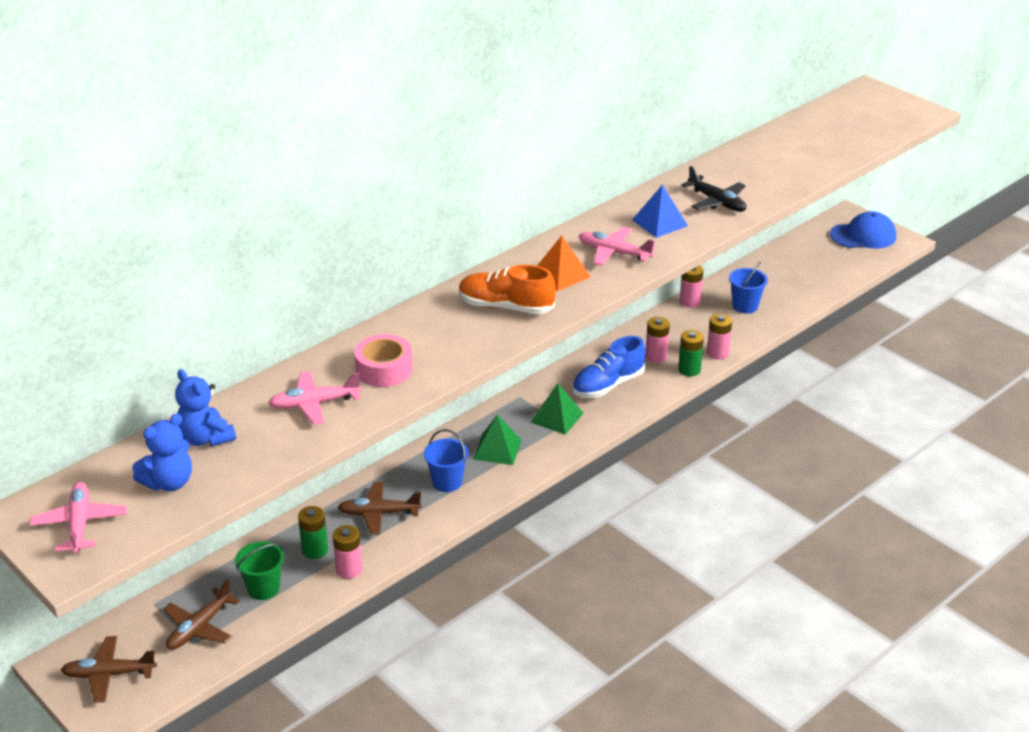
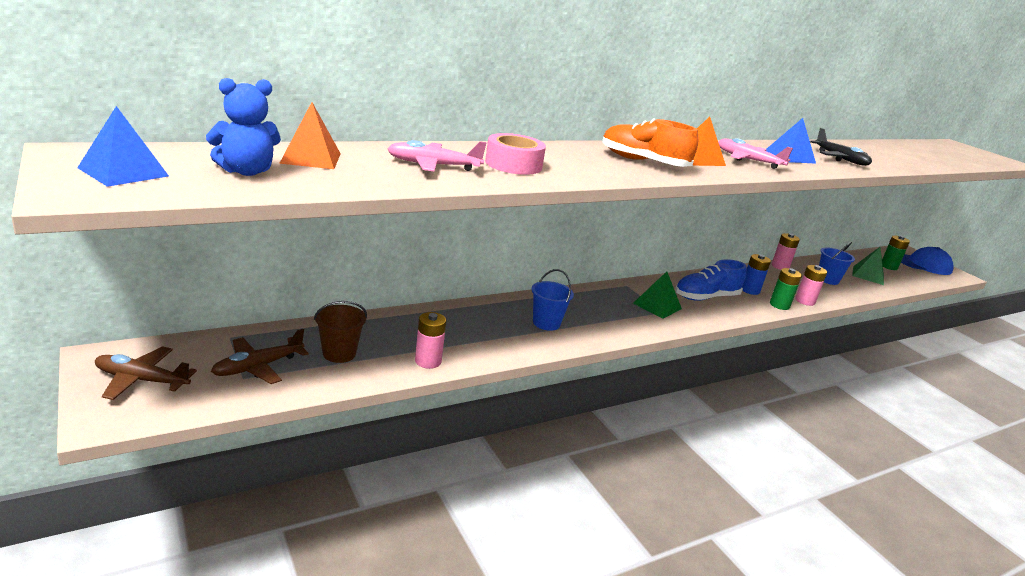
camera: 10 degrees right, 10 degrees down
(80, 524) = (123, 172): pink plane -> blue pyramid
(205, 438) = (311, 158): blue teddy bear -> orange pyramid
(263, 588) = (339, 353): green bucket -> brown bucket
(315, 550) = (403, 338): green battery -> green battery (888, 266)
(378, 513) = (475, 328): brown plane -> none
(497, 449) = (599, 313): green pyramid -> green pyramid (868, 275)
(656, 356) = (750, 290): pink battery -> blue battery

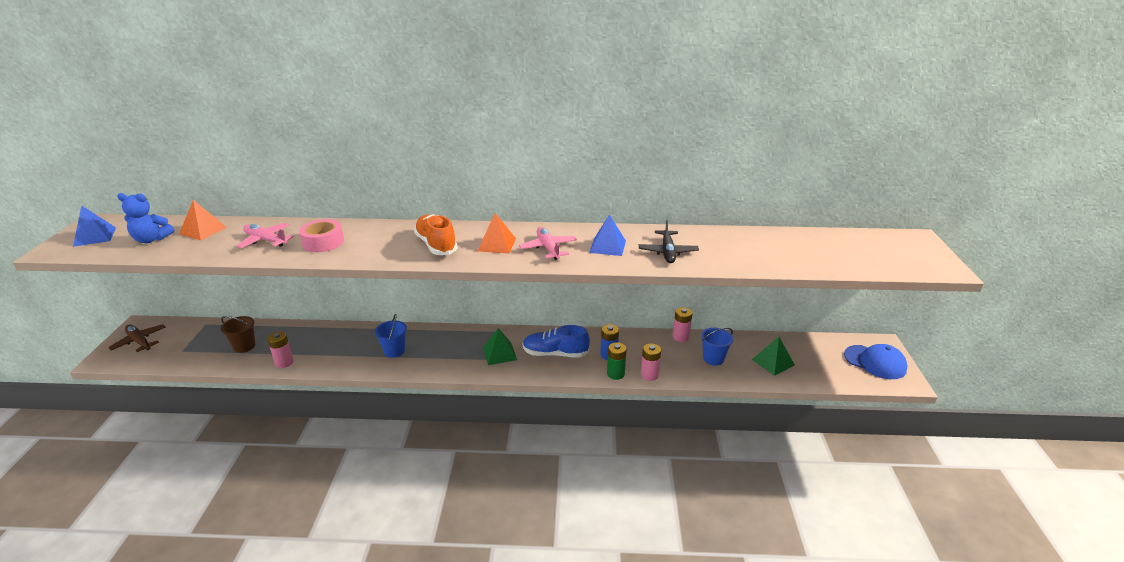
camera: 35 degrees right, 5 degrees up
(258, 367) = (196, 346): brown plane -> none
(888, 266) = (819, 357): green battery -> none

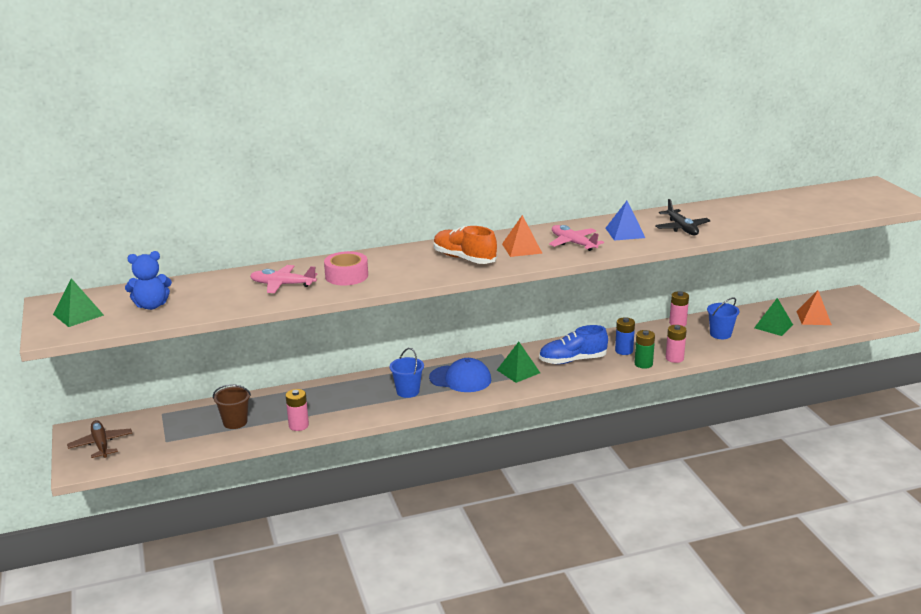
camera: 20 degrees left, 5 degrees down
(95, 236) = (78, 314): blue pyramid -> green pyramid
(139, 341) = (101, 444): brown plane -> brown plane turned 45 degrees clockwise
(203, 230) = (197, 288): orange pyramid -> orange pyramid (813, 318)
(875, 362) = (856, 309): blue cap -> blue cap (460, 379)

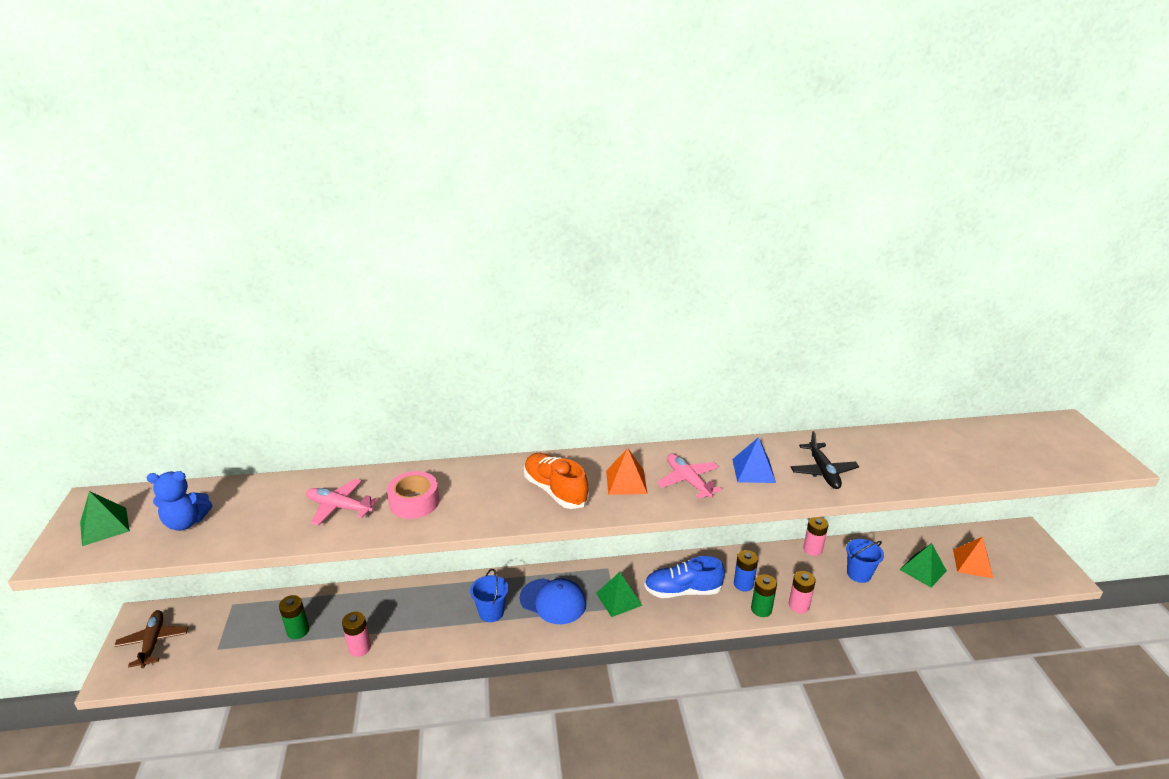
camera: 10 degrees right, 5 degrees up
(235, 422) = (298, 631): brown bucket -> green battery

